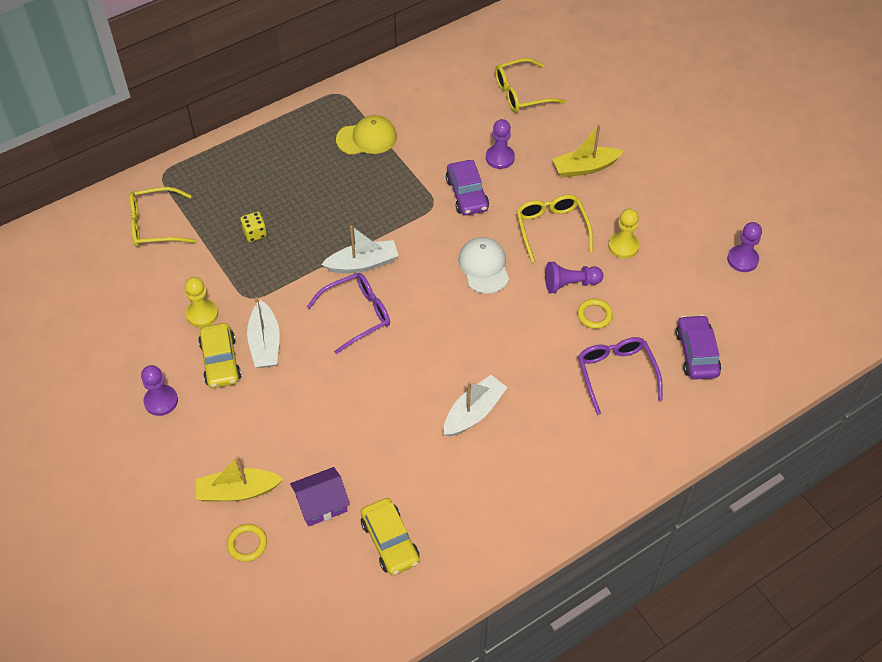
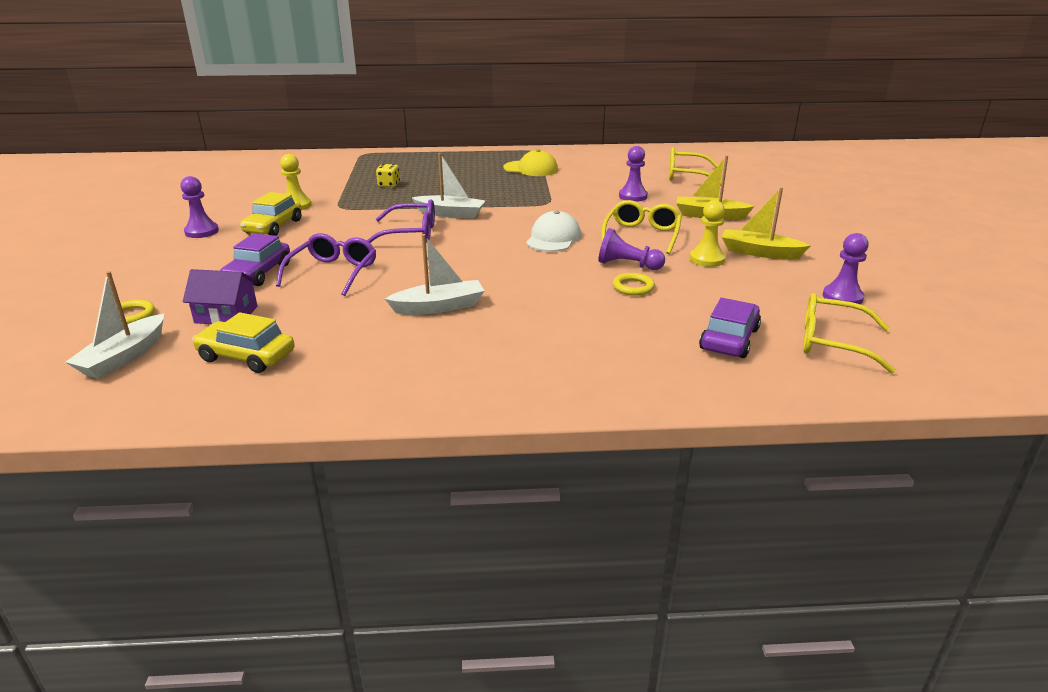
camera: 30 degrees right, 25 degrees down
(155, 225) = (326, 168): yellow glasses -> yellow glasses (832, 342)
(237, 491) = (175, 287): yellow boat -> yellow boat (759, 252)
(265, 343) = (319, 227): white boat -> white boat (124, 357)
(390, 541) = (246, 356): yellow car -> yellow car turned 105 degrees clockwise
(467, 194) = (582, 205): purple car -> purple car (258, 273)
(616, 374) = (617, 326): purple glasses -> purple glasses (333, 272)

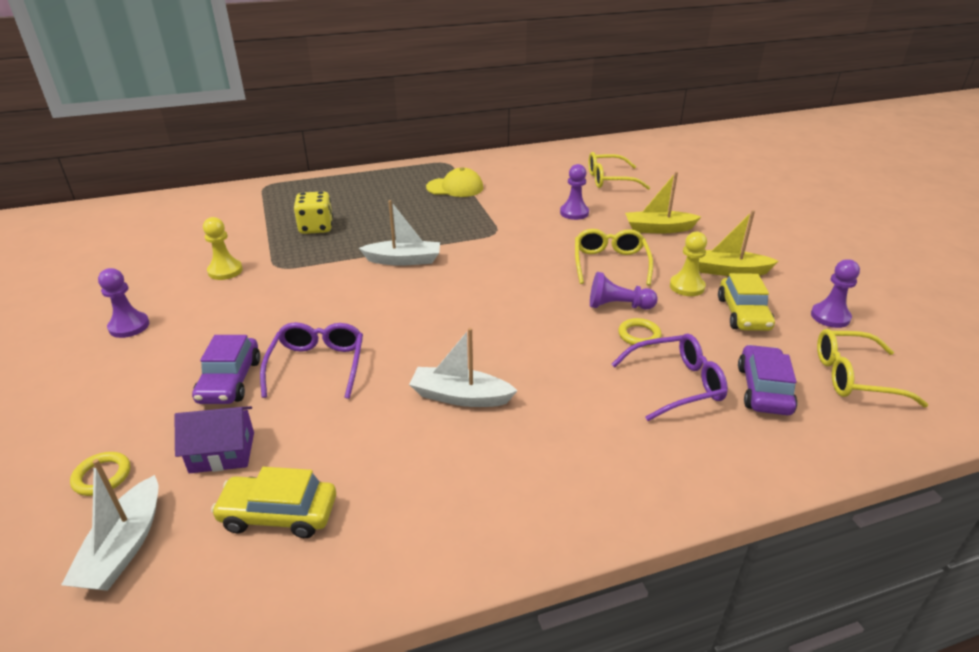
camera: 15 degrees left, 5 degrees up
(273, 227) = (213, 306): yellow car -> yellow car (743, 314)
(389, 185) = (316, 228): yellow dice -> yellow dice, size x1.57
(410, 233) = (375, 294): purple glasses -> purple glasses (676, 384)
(439, 307) = (460, 396): white boat -> white boat turned 135 degrees counterclockwise
(553, 238) = (527, 280): white cap -> none

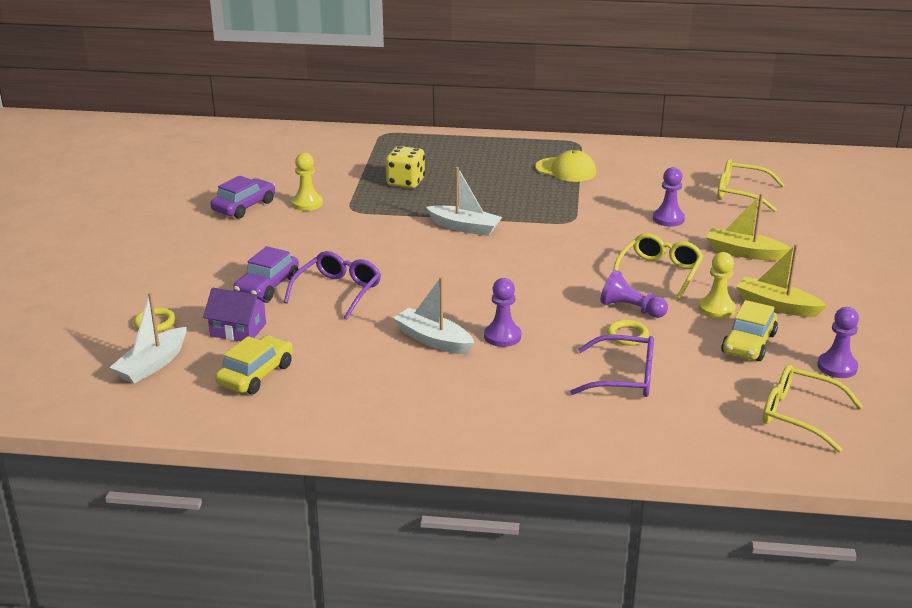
camera: 25 degrees right, 5 degrees down
(129, 326) = (213, 230): purple pawn -> purple pawn (502, 336)
(279, 514) = (255, 375): yellow car -> yellow car turned 90 degrees clockwise
(763, 389) = (699, 401): purple car -> purple car (244, 206)

